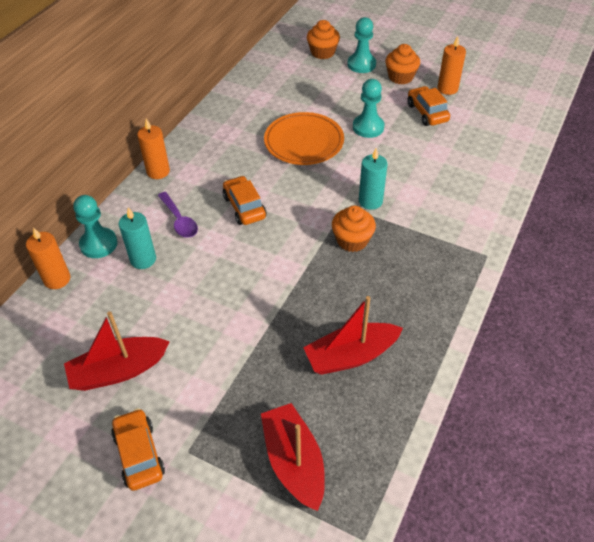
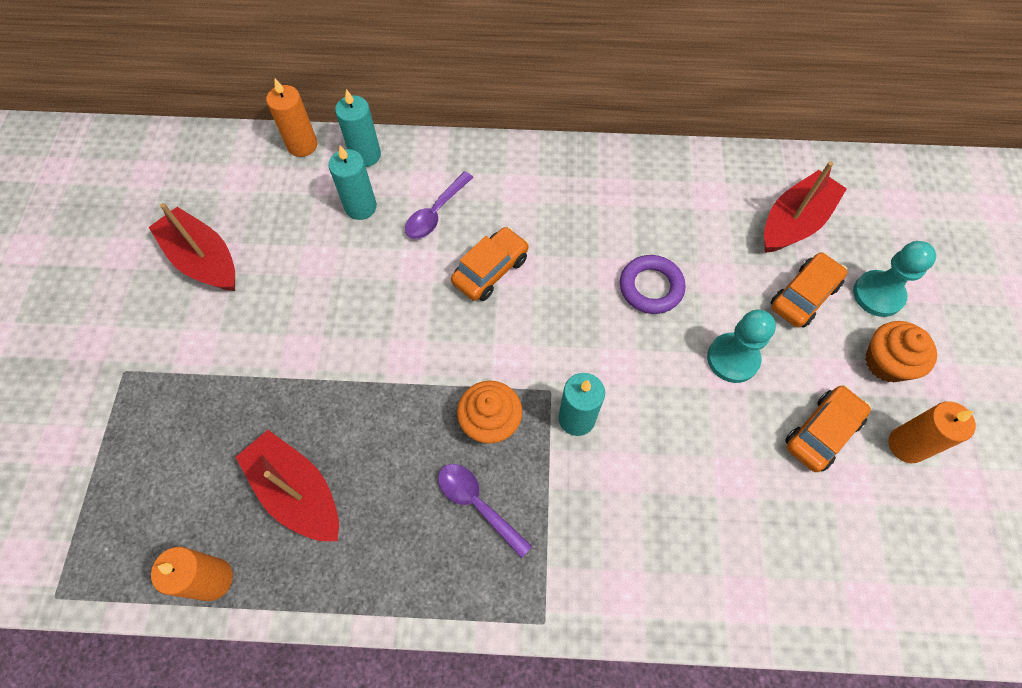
camera: 65 degrees right, 15 degrees up
(99, 244) = (365, 155): turquoise pawn -> turquoise candle
(139, 454) = (110, 328): orange car -> orange car (803, 296)
(158, 171) = (505, 153): orange candle -> orange candle (213, 579)
(294, 461) = (134, 484): red boat -> red boat (794, 222)
(304, 142) = (651, 287): orange plate -> purple ring
(322, 52) = (868, 231): orange cupcake -> none
(403, 263) = (477, 504): none -> purple spoon

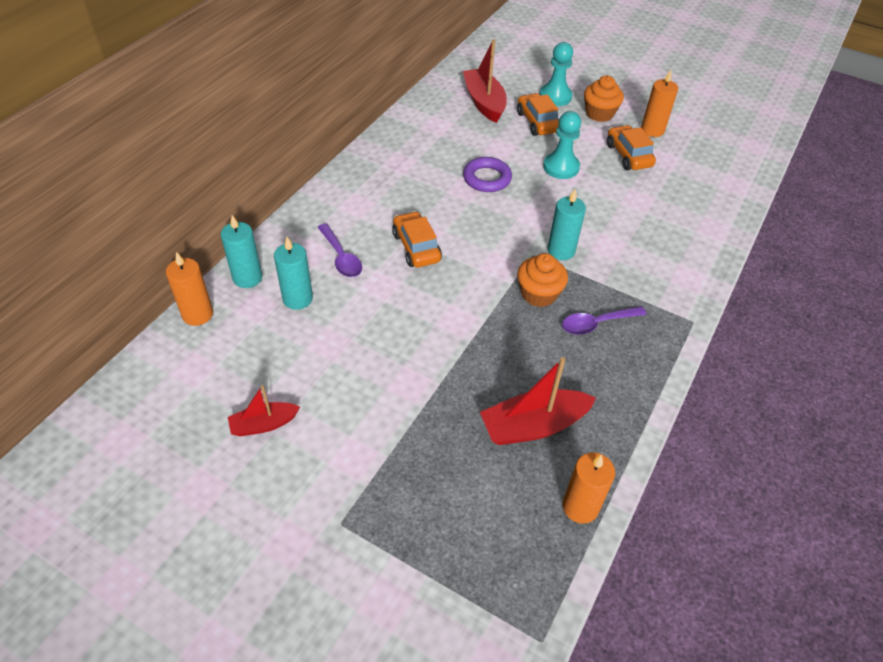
camera: 65 degrees left, 15 degrees down
(204, 260) = (264, 424): red boat -> red boat, size x0.59

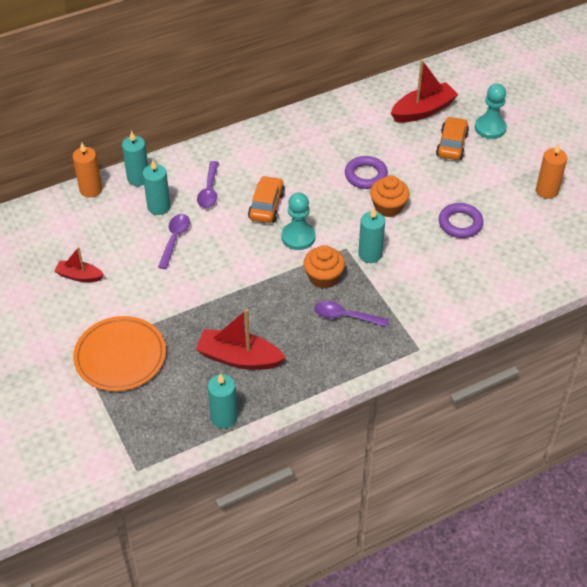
camera: 35 degrees right, 0 degrees up
(346, 326) = (175, 239): none -> purple spoon
(397, 499) = (120, 356): none -> orange plate
(484, 102) = (423, 111): red boat -> red boat turned 45 degrees clockwise
(561, 167) = (434, 190): turquoise pawn -> turquoise pawn (298, 237)
(580, 507) = (224, 417): orange candle -> turquoise candle
(599, 113) = (514, 158): orange cupcake -> orange cupcake (388, 207)
(611, 187) = (460, 223): none -> purple ring
(628, 155) = (502, 204): orange car -> none

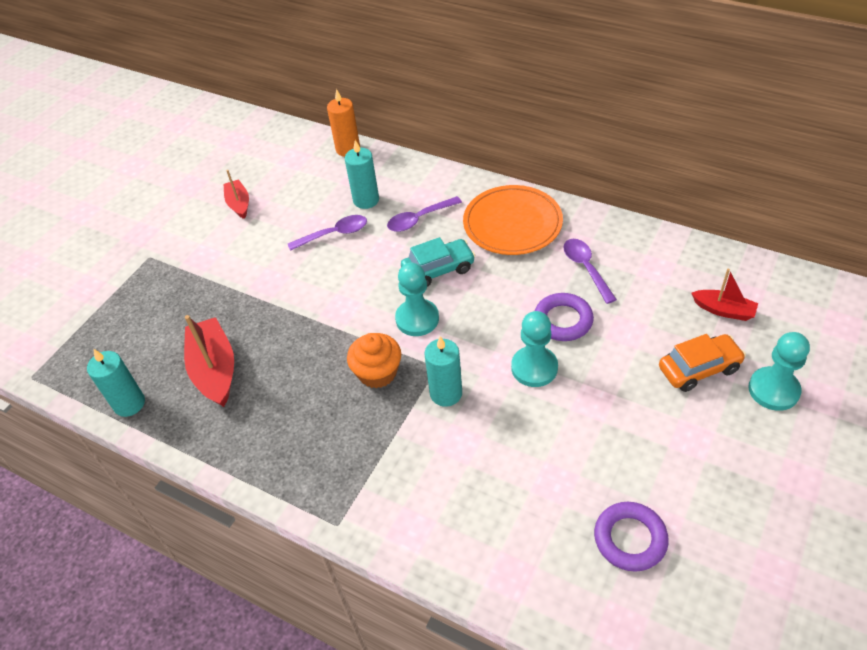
camera: 60 degrees right, 0 degrees up
(120, 356) = (161, 285): orange plate -> orange plate (512, 223)
(138, 178) = (389, 167): turquoise candle -> none
(266, 206) = (438, 270): orange car -> turquoise car
(345, 316) = (335, 424): purple spoon -> purple spoon (586, 268)
(388, 207) = (534, 368): orange cupcake -> turquoise pawn
(423, 111) = (723, 310): red boat -> red boat, size x0.59
(460, 223) = (575, 452): purple ring -> purple ring (630, 539)
(547, 191) = (731, 517): orange candle -> none

